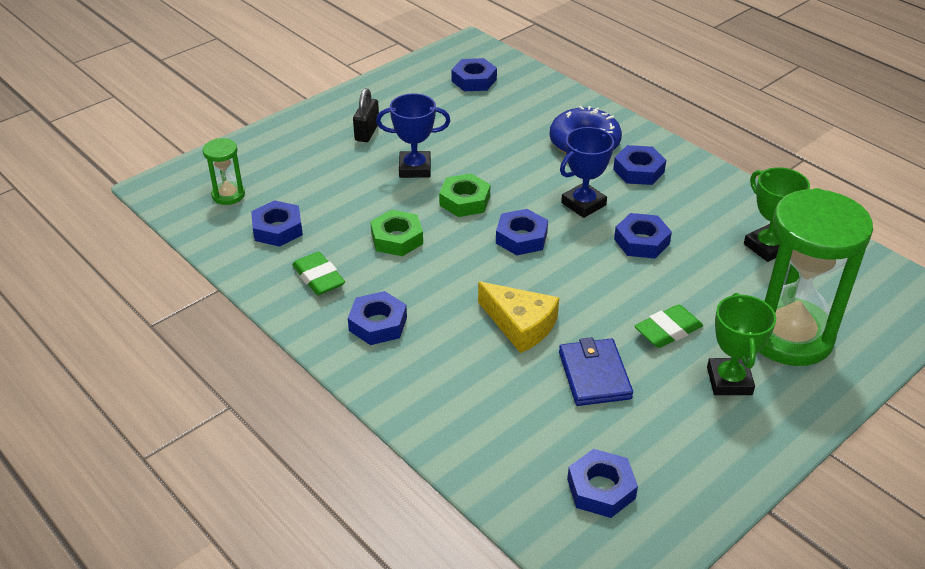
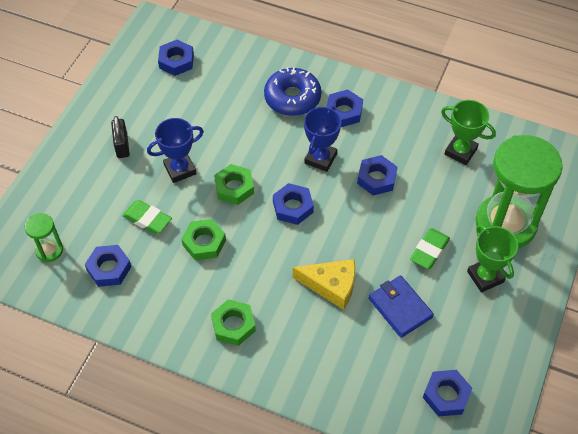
camera: 25 degrees left, 15 degrees up
(318, 278) = (167, 302): green eraser -> green eraser (147, 219)
(378, 324) = (233, 325): blue nut -> green nut

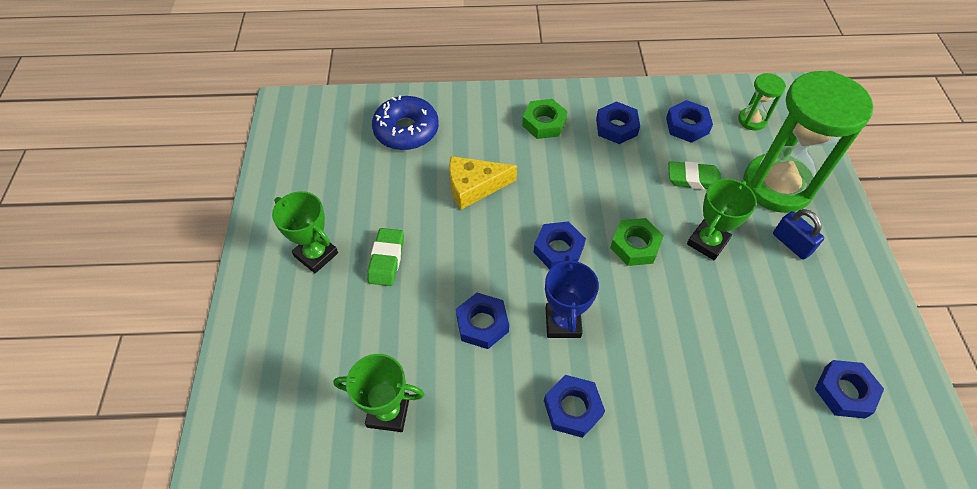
camera: 155 degrees right, 0 degrees up
(122, 145) = (791, 243): black padlock -> blue padlock
(180, 169) = (707, 242): blue trophy -> green trophy
(204, 243) = (622, 179): green nut -> none
(292, 98) = (653, 400): blue donut -> blue donut (406, 130)
(400, 307) = (397, 192): blue wallet -> none
(446, 395) = (329, 137): blue nut -> blue nut (616, 127)
(505, 224) = (304, 327): green hourglass -> green hourglass (777, 186)

